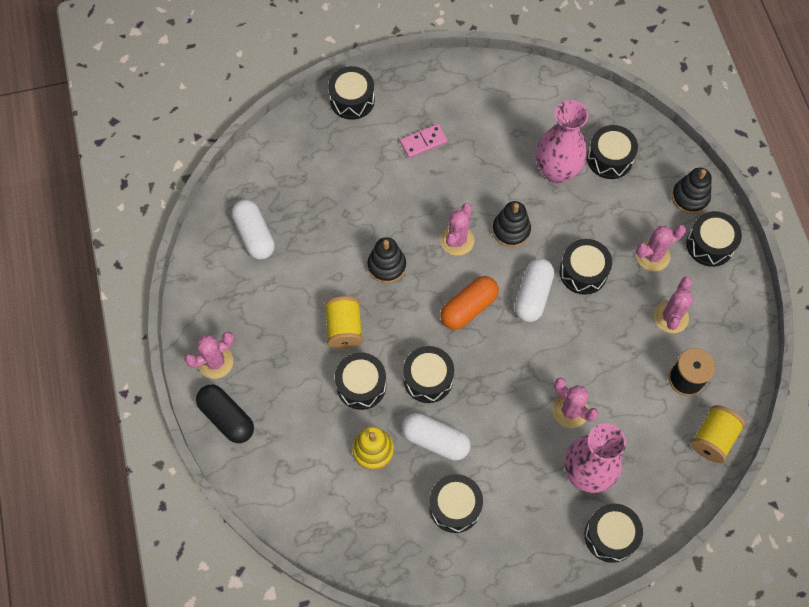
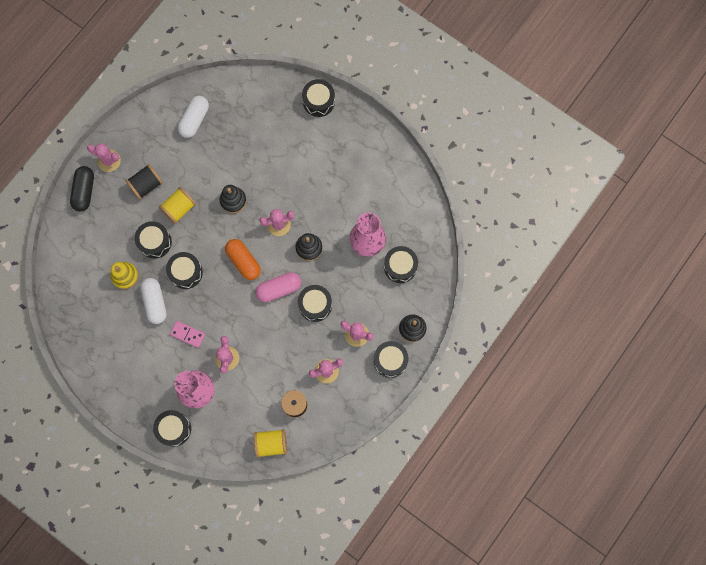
camera: 50 degrees right, 10 degrees up
(283, 343) = (146, 185): none -> black spool
(423, 142) = (324, 160): pink domino -> pink domino (188, 334)
(455, 506) = (127, 340): black drum -> none
(468, 308) = (243, 261): orange capsule -> orange capsule turned 45 degrees clockwise
(533, 295) = (279, 289): white capsule -> pink capsule

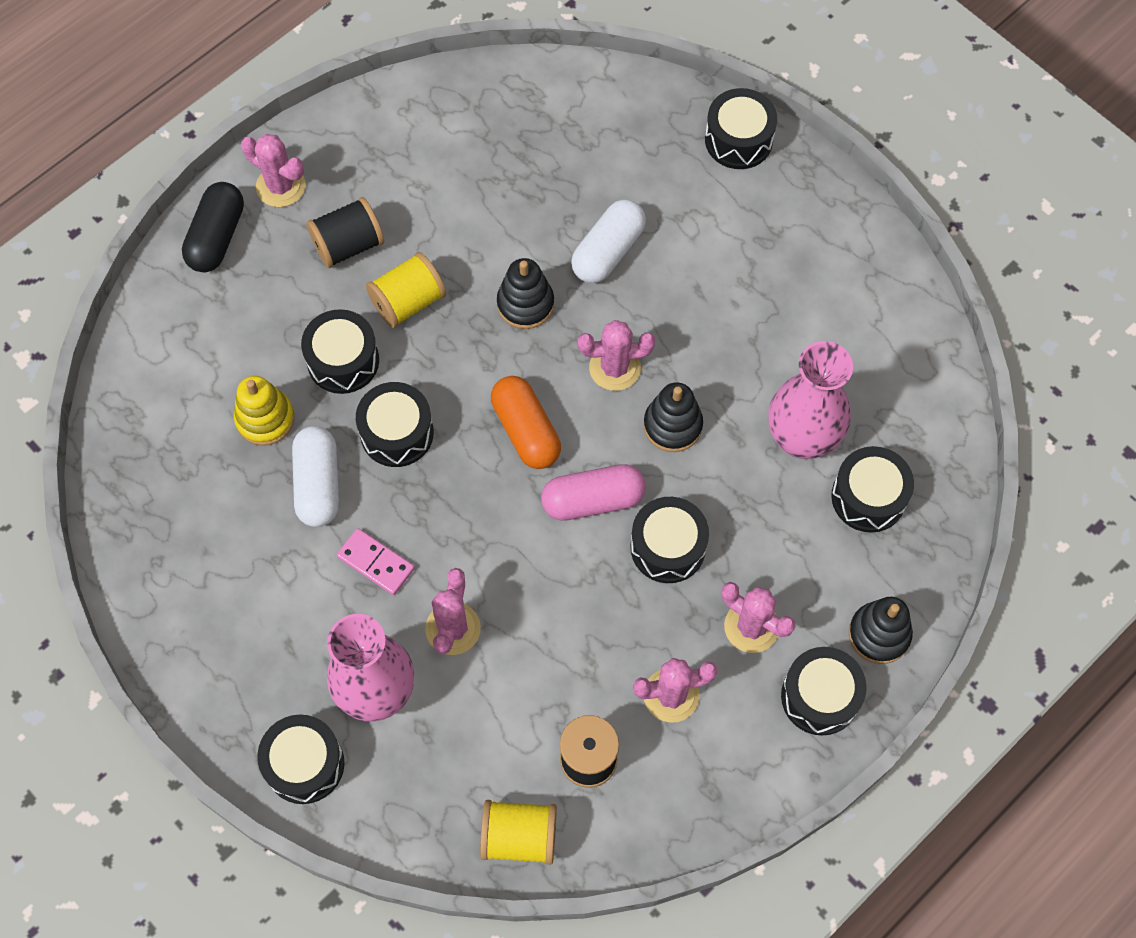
camera: 10 degrees right, 10 degrees down
(194, 120) = (473, 136): white capsule -> white capsule (608, 251)

